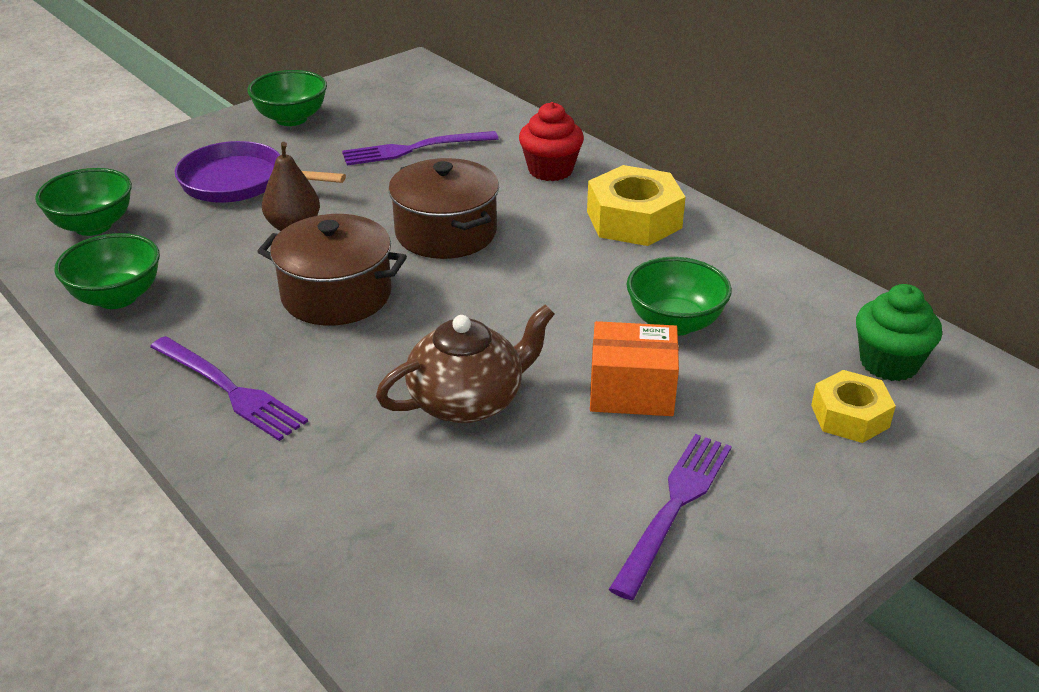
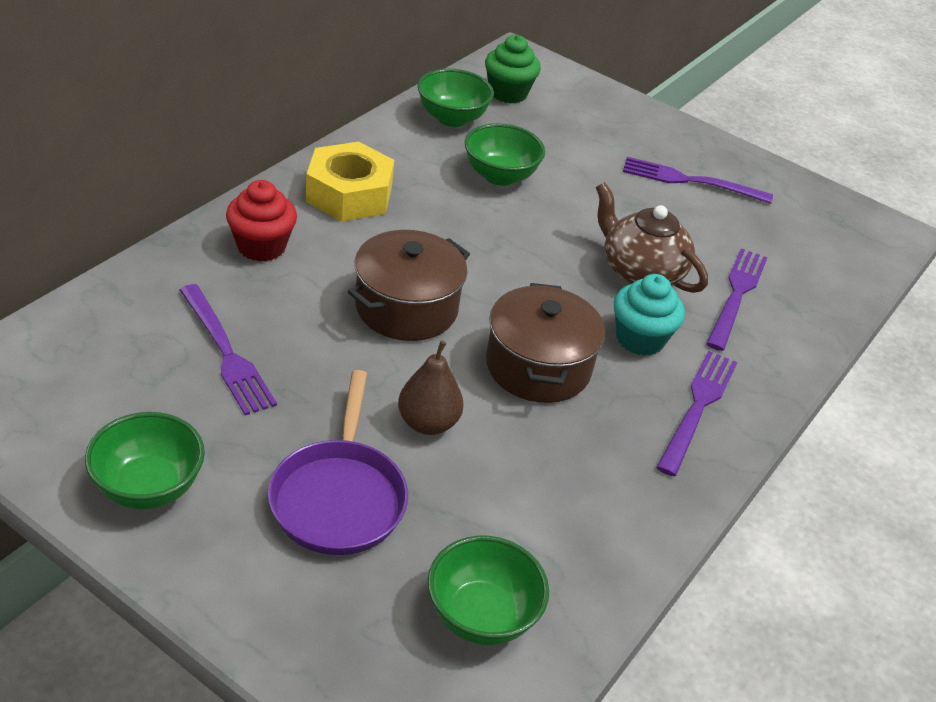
camera: 110 degrees left, 5 degrees up
(117, 297) = (609, 535): green bowl -> green bowl (452, 118)
(350, 372) = (640, 339): none -> turquoise cupcake
(401, 480) = (736, 295): none -> purple fork
(631, 391) = (590, 196): orange box -> none
(850, 416) = (571, 113): yellow nut -> none

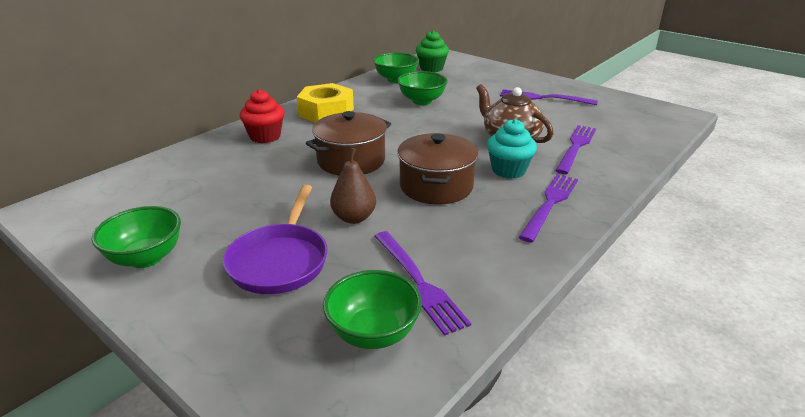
camera: 10 degrees right, 10 degrees down
(226, 353) = (226, 186): purple fork -> purple fork (419, 283)

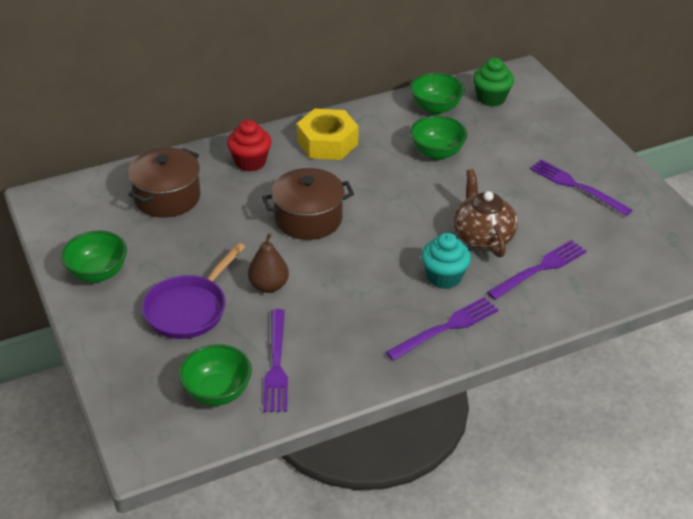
camera: 25 degrees right, 10 degrees up
(436, 186) = (362, 274): brown pot -> brown pot (167, 197)

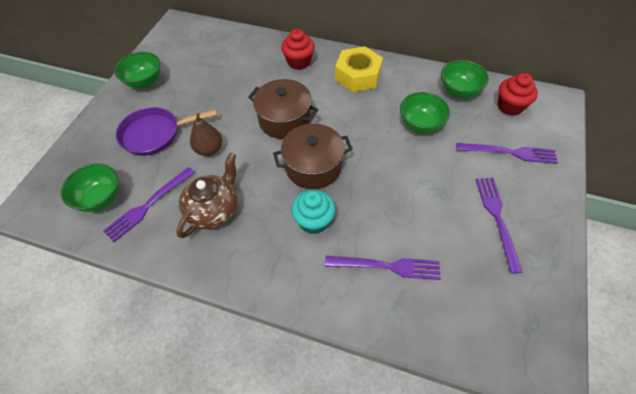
camera: 45 degrees right, 15 degrees up
(167, 197) = (230, 58): brown pot -> brown pot (313, 166)
(446, 328) = (268, 261): purple fork -> purple fork (510, 153)
(482, 236) = (376, 209): brown teapot -> brown teapot (214, 209)
(491, 98) = (510, 106): green cupcake -> red cupcake

